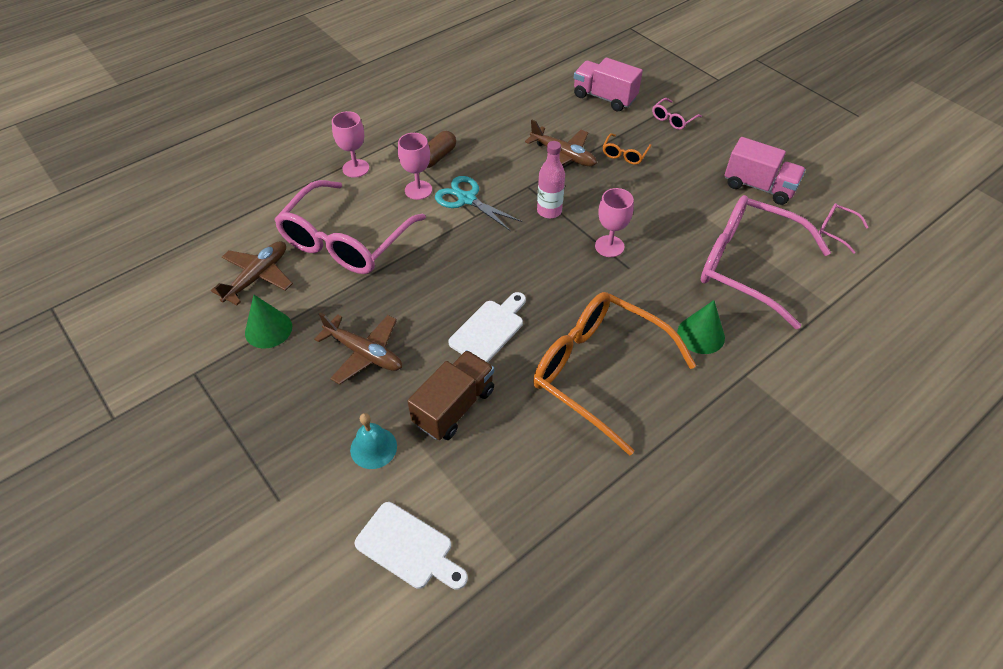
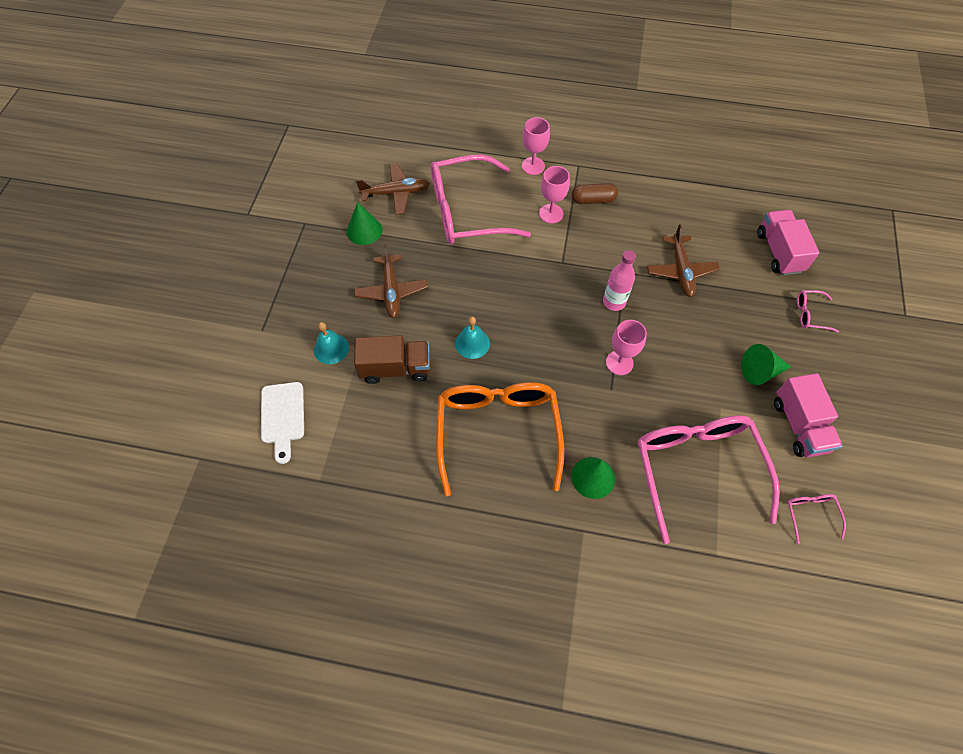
camera: 50 degrees right, 10 degrees up
(466, 199) = (572, 246): turquoise scissors -> none
(489, 329) = (472, 343): white cutting board -> turquoise bell
(624, 154) = (729, 308): orange glasses -> none
(695, 175) = (760, 371): none -> green cone

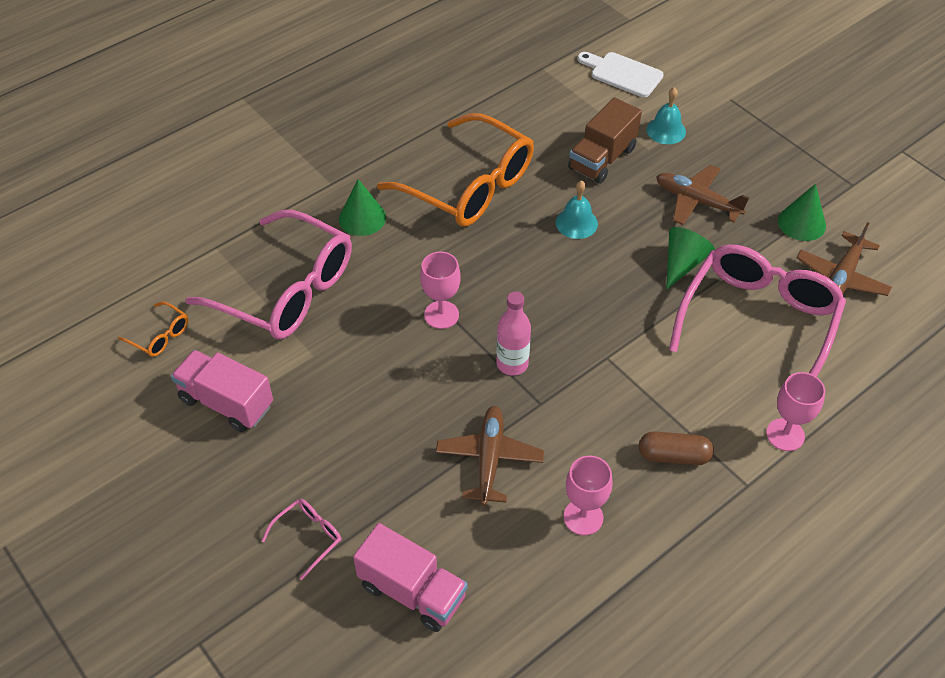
camera: 130 degrees right, 10 degrees down
(551, 214) = (688, 397): pink goblet -> pink goblet (583, 517)
(593, 200) = (673, 456): brown capsule -> brown capsule turned 60 degrees clockwise
(681, 271) = (489, 459): brown plane -> brown plane turned 60 degrees clockwise
(760, 371) = (307, 422): green cone -> green cone (683, 263)
(810, 515) = (159, 335): pink glasses -> orange glasses

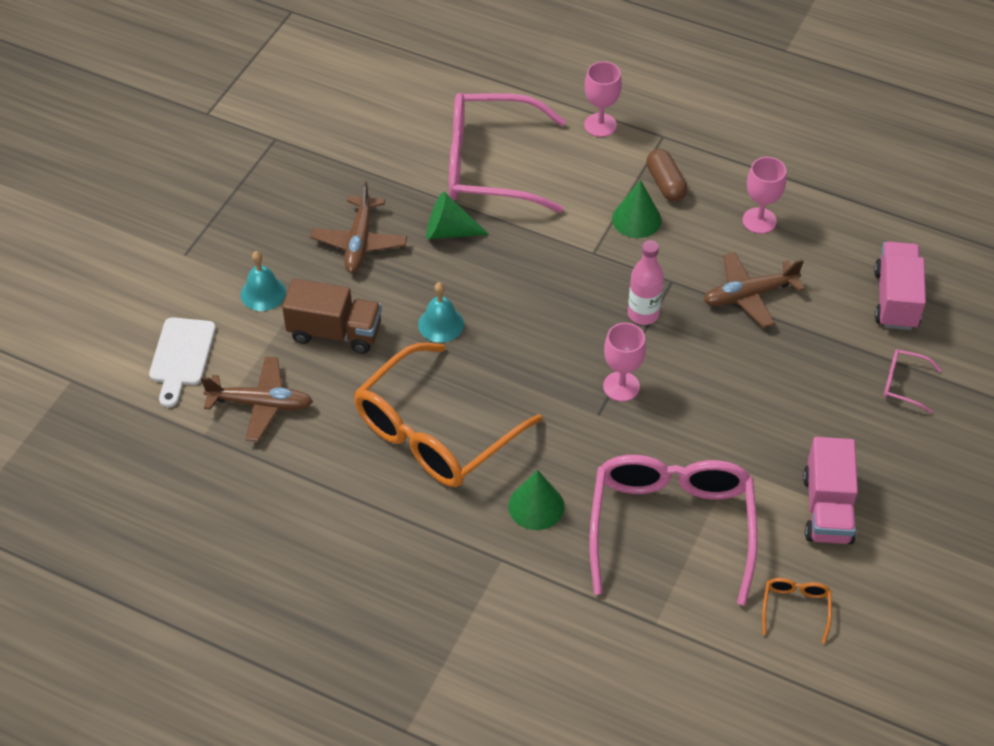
camera: 115 degrees left, 0 degrees up
(468, 185) = (436, 431): orange glasses -> orange glasses turned 150 degrees counterclockwise
(801, 223) = (348, 162): green cone -> green cone (636, 219)
(841, 278) = (405, 124): brown plane -> brown plane (261, 404)

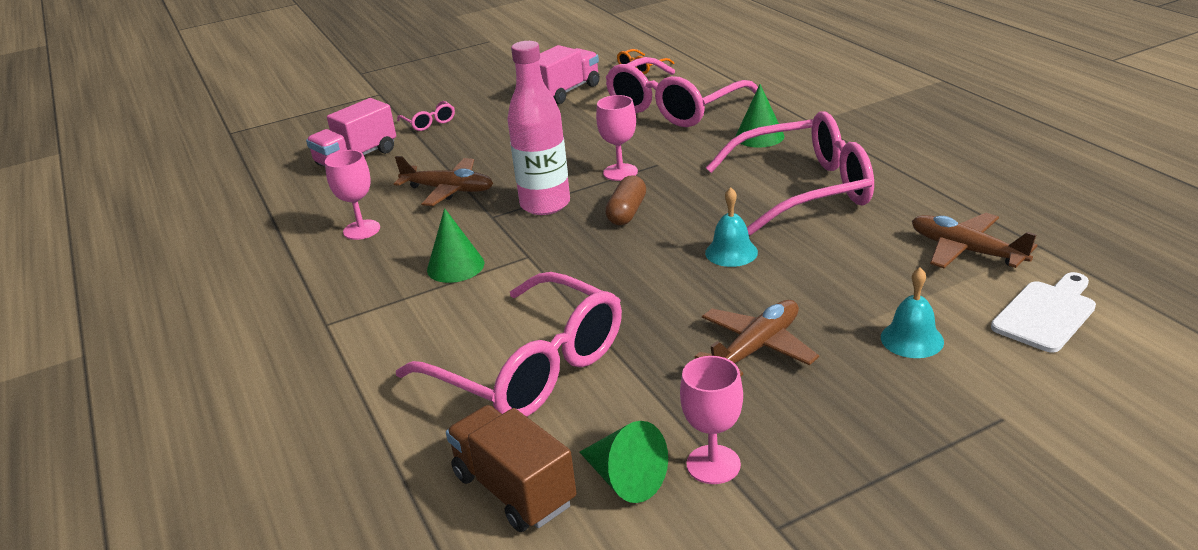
camera: 140 degrees left, 20 degrees down
(335, 332) = (847, 279): brown truck -> brown truck (514, 489)
(436, 431) = (803, 189): orange glasses -> pink glasses
(449, 231) = (645, 322): green cone -> green cone (625, 479)
(600, 125) = (364, 360): pink goblet -> pink goblet (713, 464)
(643, 314) = (545, 204): pink bottle -> pink bottle, size x1.57
(665, 184) = (388, 283): brown capsule -> brown capsule (627, 212)

